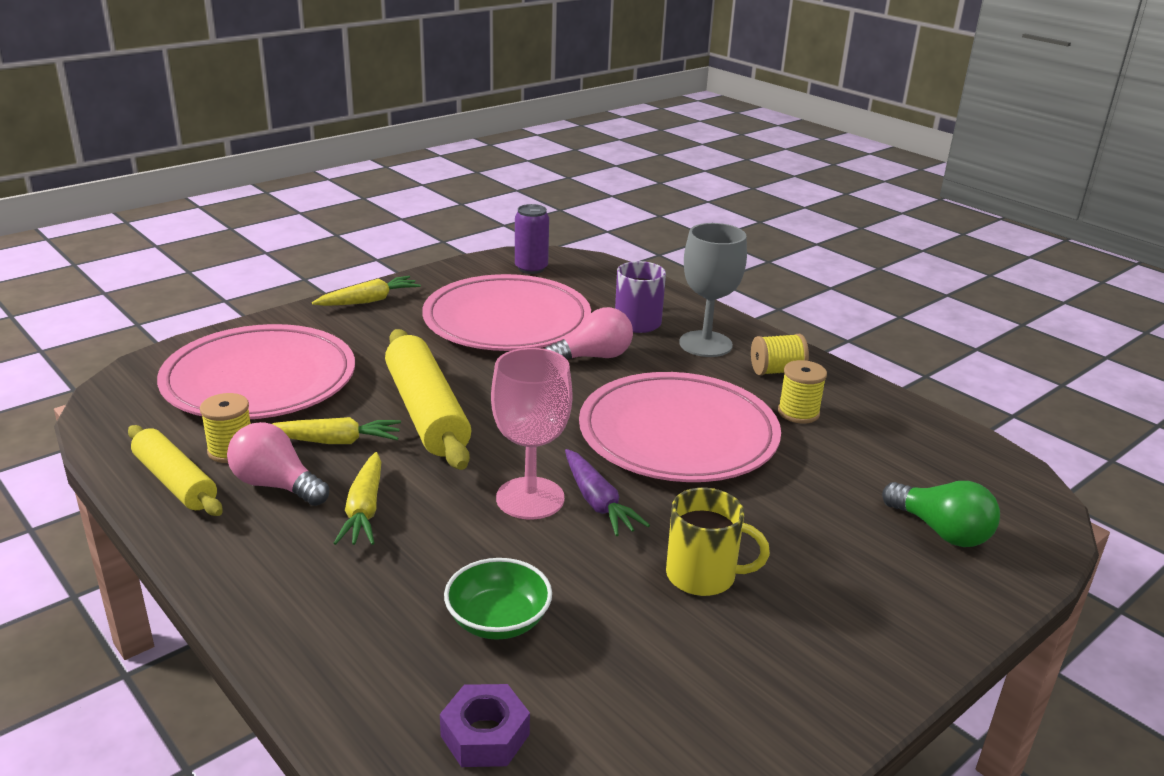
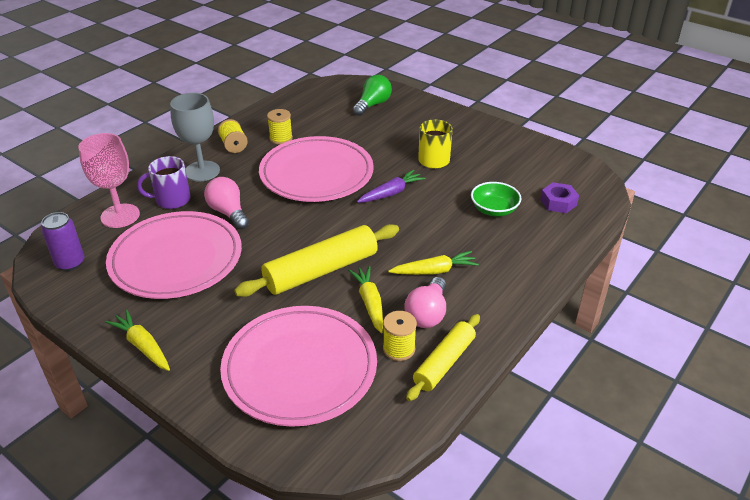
camera: 100 degrees left, 10 degrees up
(530, 498) = (397, 215): pink goblet -> pink goblet (120, 216)

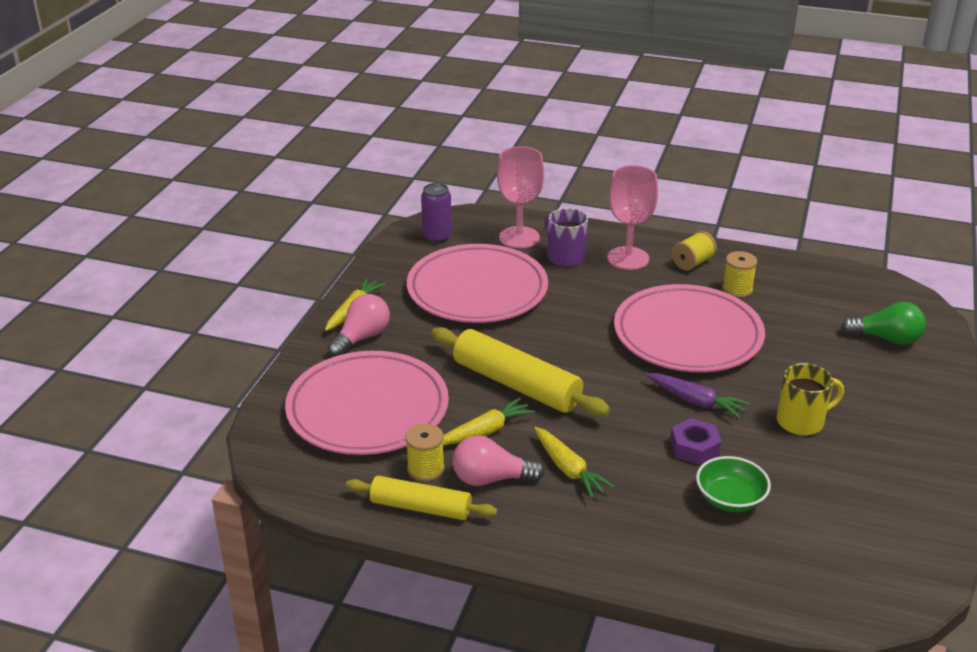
camera: 70 degrees right, 5 degrees down
(202, 171) = (628, 258): grey goblet -> pink goblet
(228, 212) = (570, 297): pink light bulb -> pink light bulb (362, 338)
(558, 202) = (799, 562): purple nut -> purple nut (694, 447)

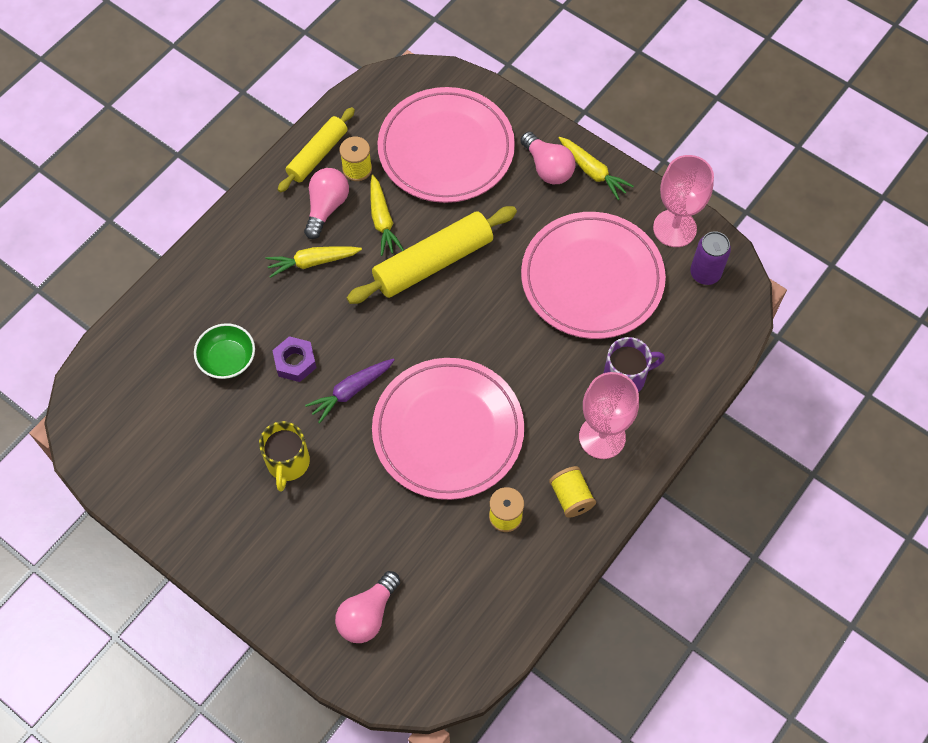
camera: 110 degrees right, 30 degrees up
(519, 237) = (679, 348): pink goblet -> pink goblet (674, 228)
(886, 338) = (367, 614): green light bulb -> pink light bulb

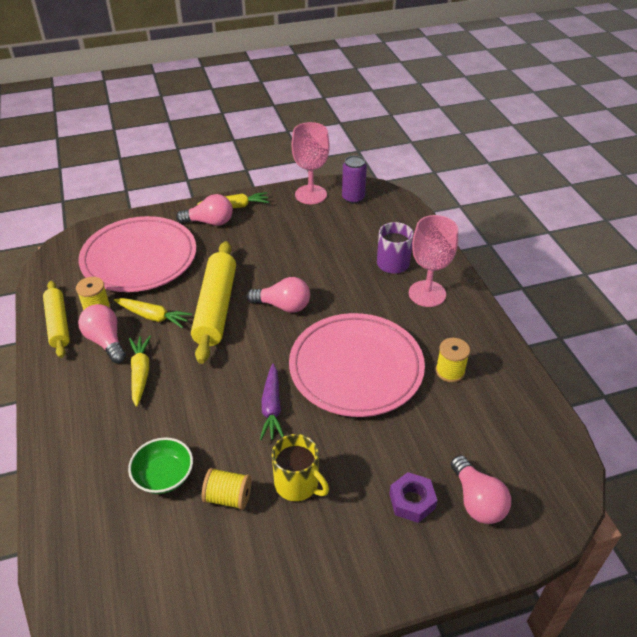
camera: 55 degrees left, 20 degrees down
(295, 362) = (213, 430): purple nut -> purple nut (412, 501)
(312, 262) = (140, 373): yellow carrot -> yellow carrot turned 150 degrees clockwise
(480, 317) = (283, 306): none -> pink light bulb
(571, 497) = (460, 330): yellow spool -> yellow spool (228, 497)
(592, 279) = (309, 242): pink plate -> none

